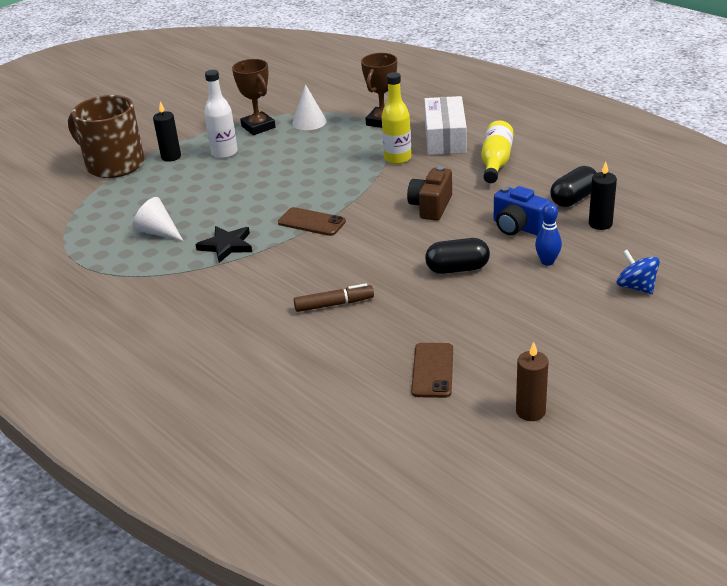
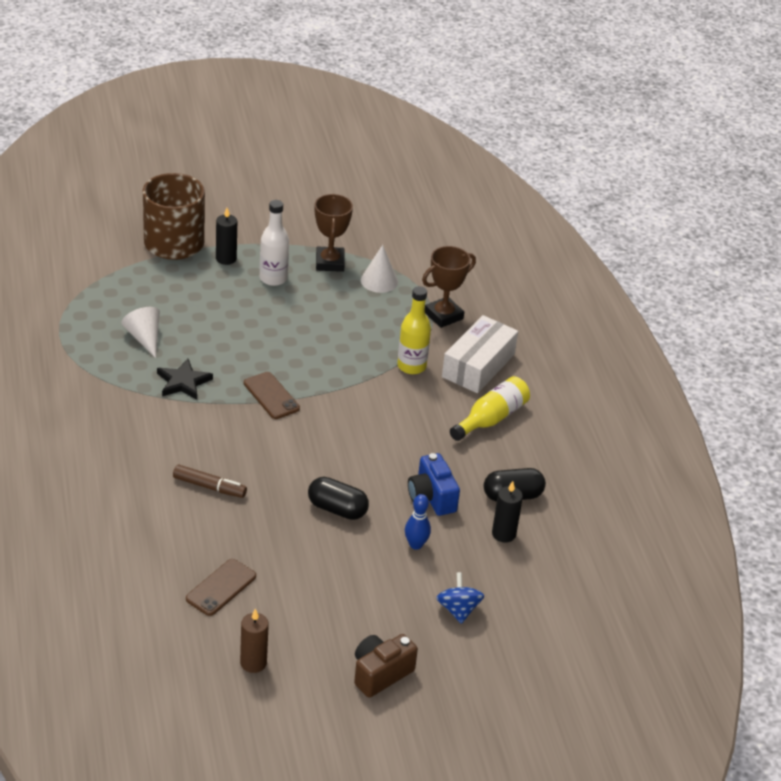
camera: 25 degrees right, 5 degrees up
(431, 206) = (383, 435): brown camera -> brown camera (380, 674)

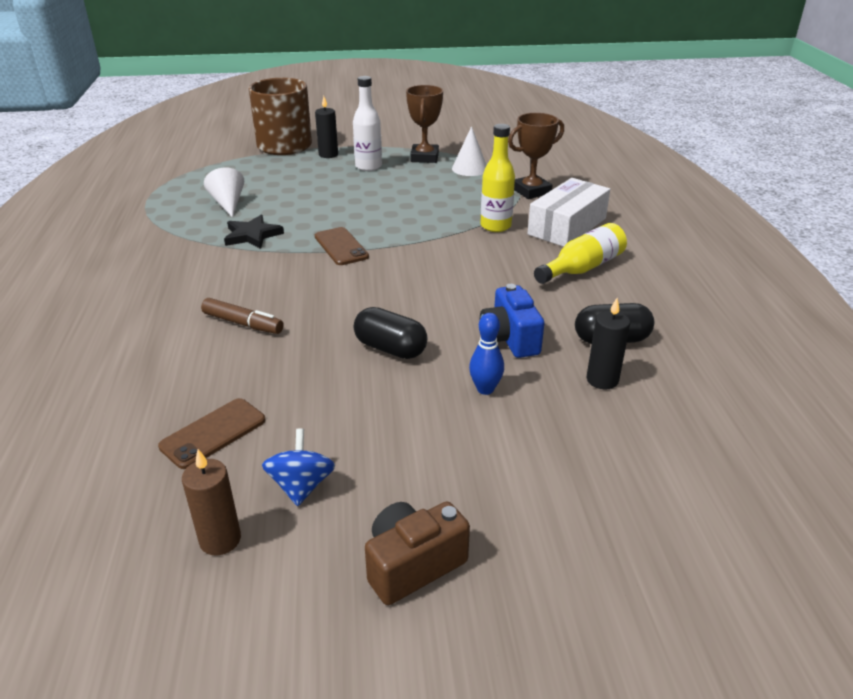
camera: 10 degrees right, 5 degrees down
(458, 610) = (540, 472): blue spinning top -> blue spinning top (301, 486)

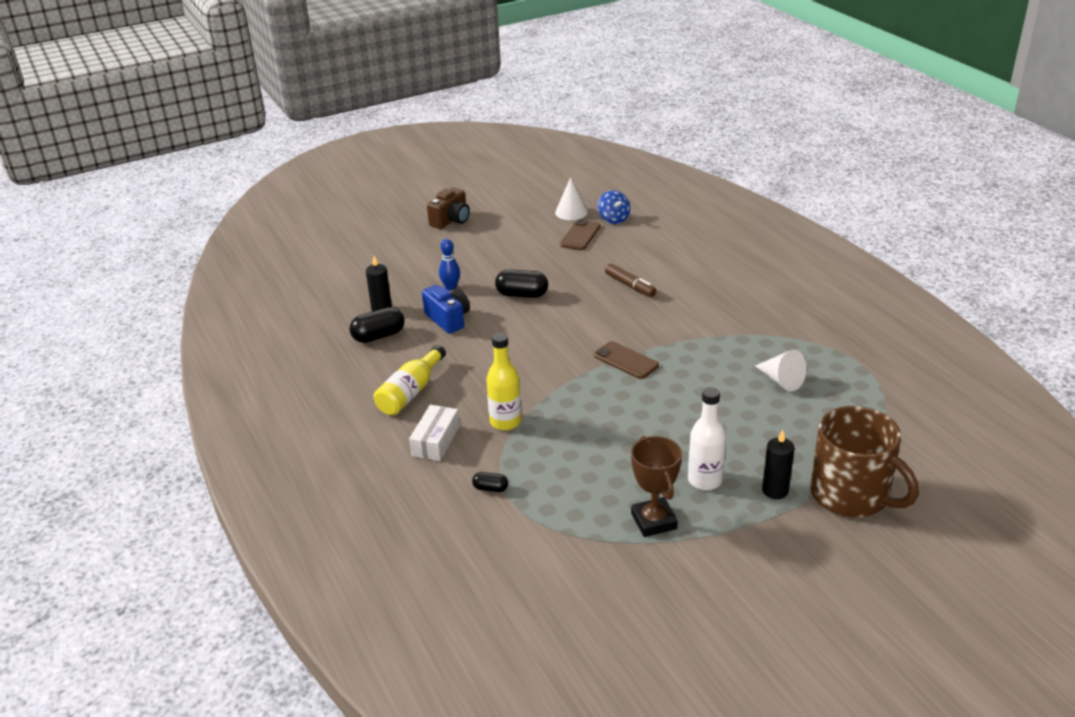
camera: 160 degrees right, 0 degrees up
(220, 539) = (535, 209): brown candle -> none
(243, 323) = (630, 285): brown marker -> brown marker turned 135 degrees counterclockwise
(252, 235) = (712, 352): black star -> none
(301, 486) = (518, 229): blue spinning top -> blue spinning top (613, 219)
(470, 168) = (583, 513): white cone -> white cone (571, 212)
(531, 191) = (490, 488): brown trophy -> black capsule
(567, 226) = (435, 441): white box -> white box, size x0.66

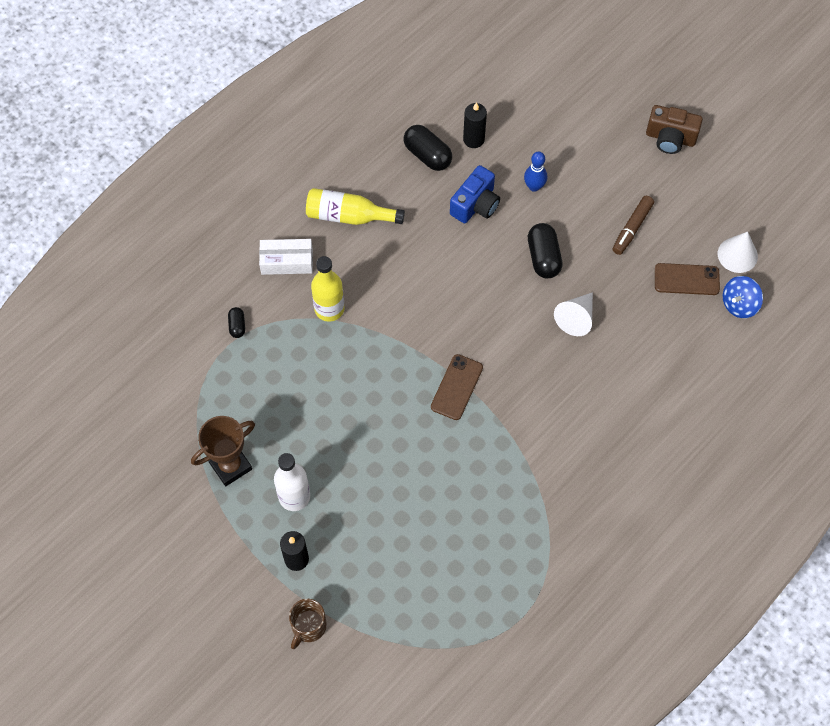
camera: 70 degrees right, 30 degrees up
(630, 285) = (598, 357): brown marker -> brown marker (632, 228)
(781, 380) = (468, 541): white cone -> white cone (576, 318)
(851, 495) = (308, 626): brown mug -> brown mug, size x0.48

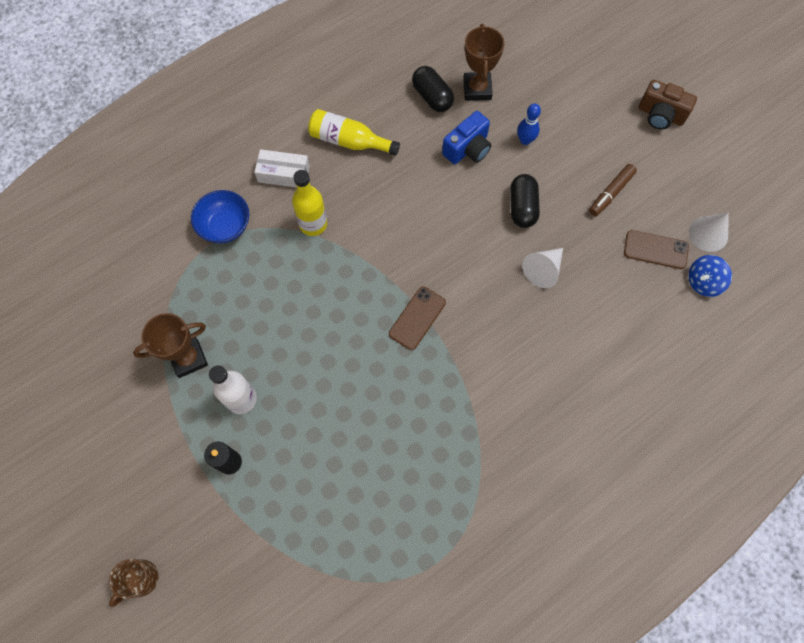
camera: 10 degrees right, 5 degrees up
(237, 326) = (225, 226): black capsule -> blue bowl
(308, 626) = (226, 533): brown mug -> brown mug (140, 579)
(473, 139) = (477, 89): black candle -> brown trophy

